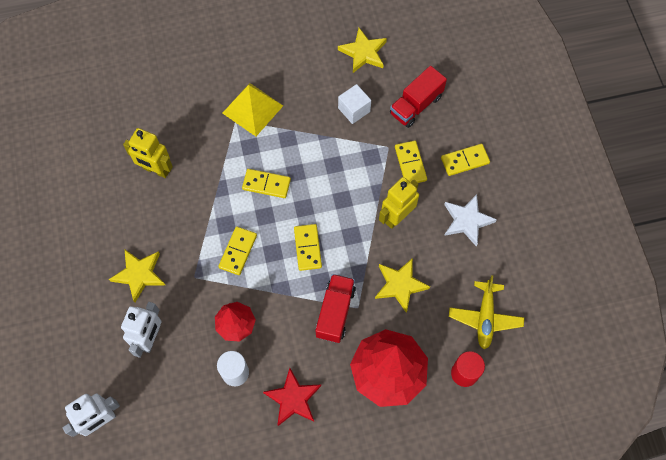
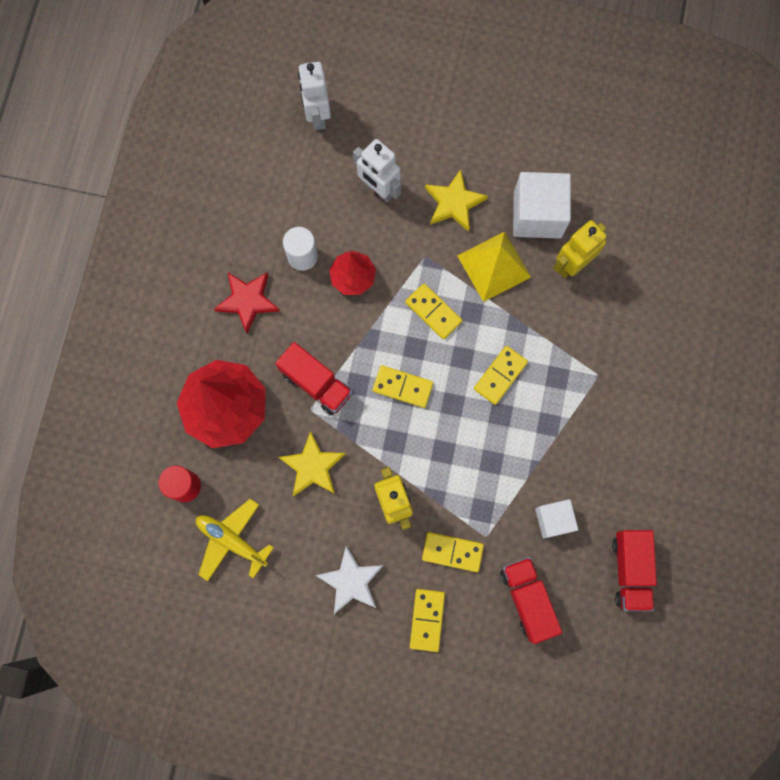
camera: 115 degrees right, 10 degrees up
(125, 209) = (537, 215): none -> white cube
(252, 109) = (605, 401): yellow pyramid -> yellow pyramid (493, 266)
(363, 52) = (630, 570): yellow star -> red truck

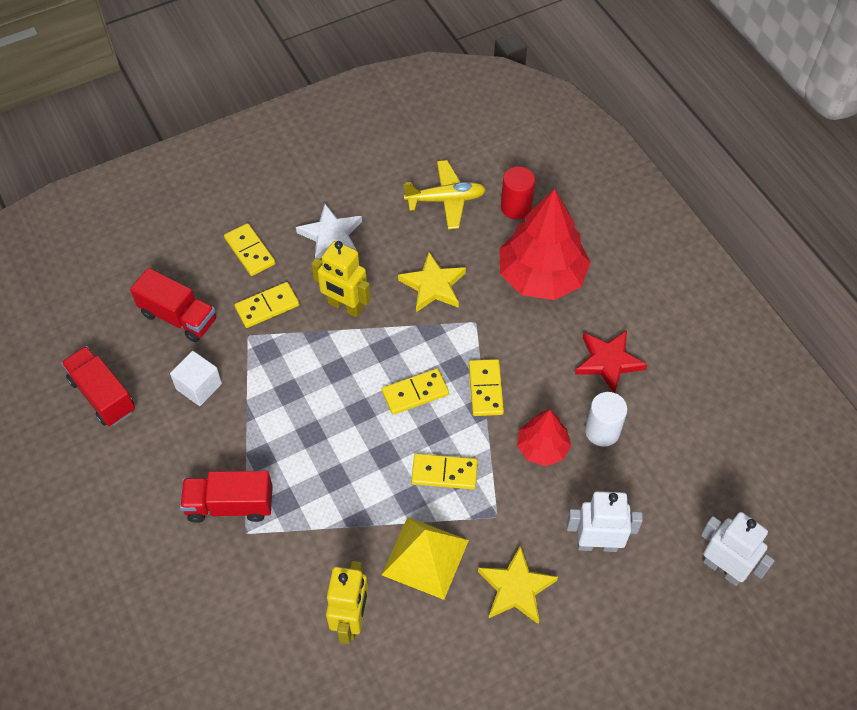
camera: 140 degrees right, 20 degrees down
(316, 383) = (489, 343): red truck -> red truck (230, 505)
(500, 375) = (338, 465): yellow domino -> yellow domino (486, 389)
(537, 215) = (425, 642): white cube -> none

